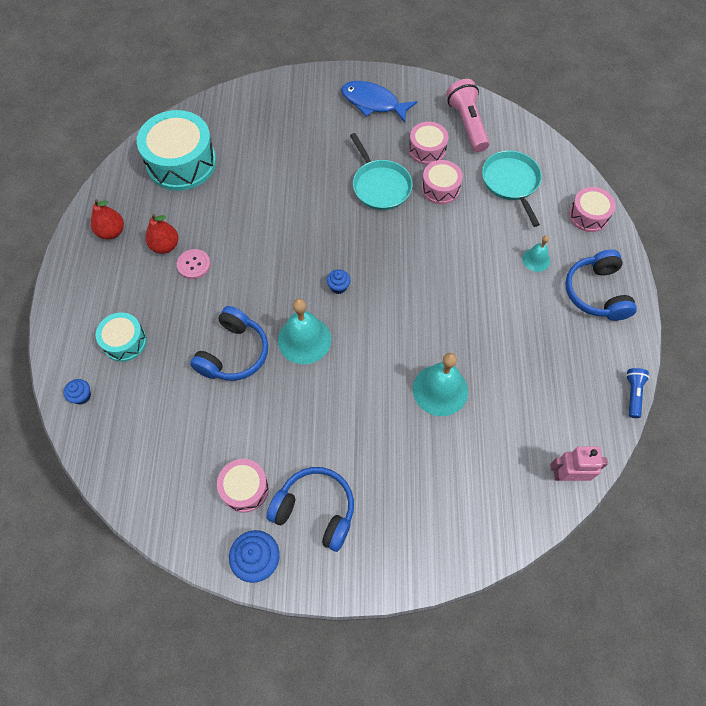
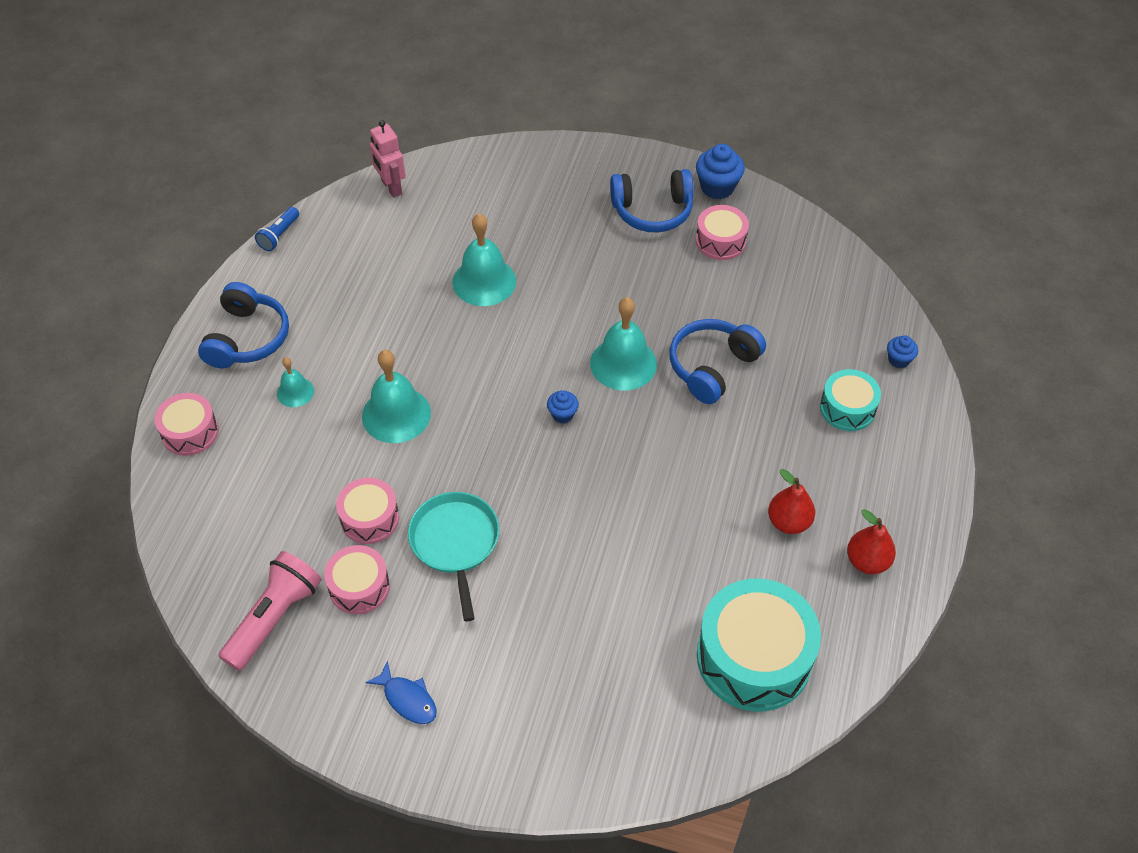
camera: 165 degrees left, 10 degrees down
(194, 265) = (750, 486): pink button -> none
(315, 510) = (652, 211): blue headphones -> blue headphones turned 45 degrees counterclockwise
(373, 103) = (407, 699): blue fish -> blue fish, size x0.60
(457, 259) = (396, 414): none -> turquoise bell
(467, 124) = (274, 618): pink flashlight -> pink flashlight turned 150 degrees counterclockwise
(511, 182) = (264, 503): turquoise pan -> none
(567, 475) = (391, 187): pink robot -> pink robot turned 45 degrees clockwise

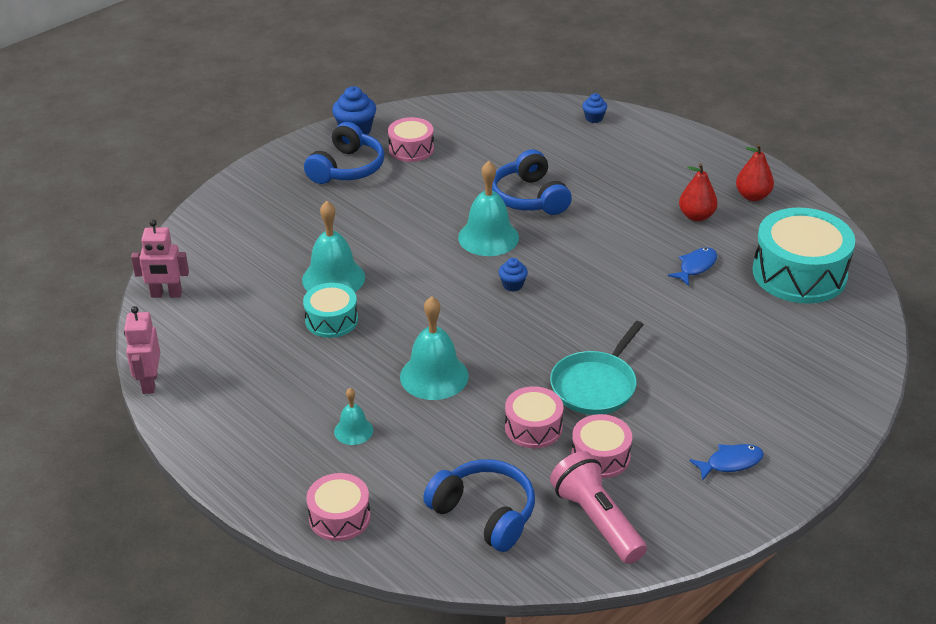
camera: 60 degrees left, 15 degrees down
(247, 338) = (258, 443): blue headphones -> blue headphones (484, 514)
(279, 235) = (149, 383): blue flashlight -> pink robot
(455, 542) = (595, 385): turquoise pan -> turquoise pan turned 75 degrees counterclockwise
(698, 555) = (696, 267): none -> blue fish
(847, 408) = (618, 154): turquoise drum -> turquoise drum (331, 320)

